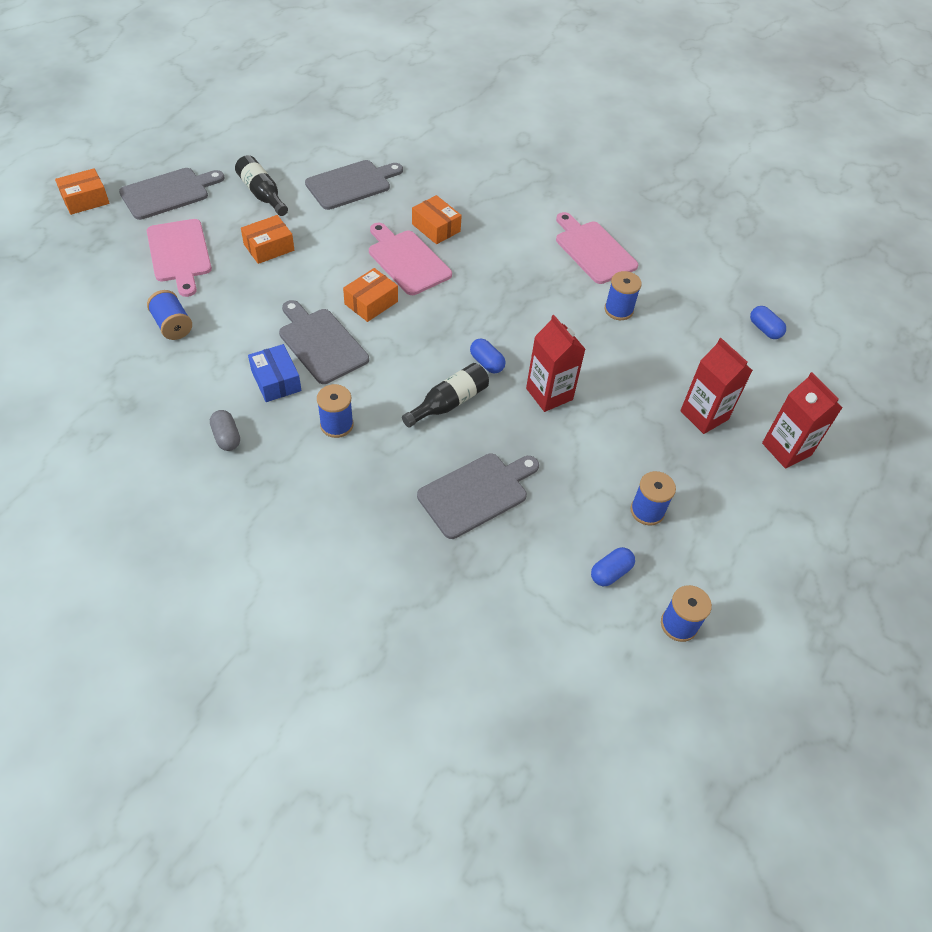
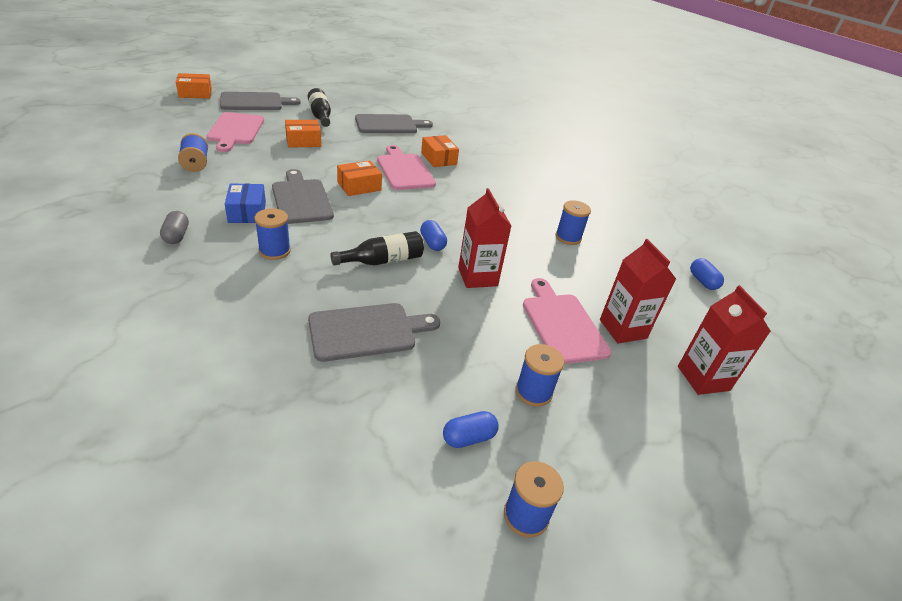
camera: 15 degrees right, 15 degrees down
(593, 250) = (562, 198): pink cutting board -> pink cutting board (562, 324)

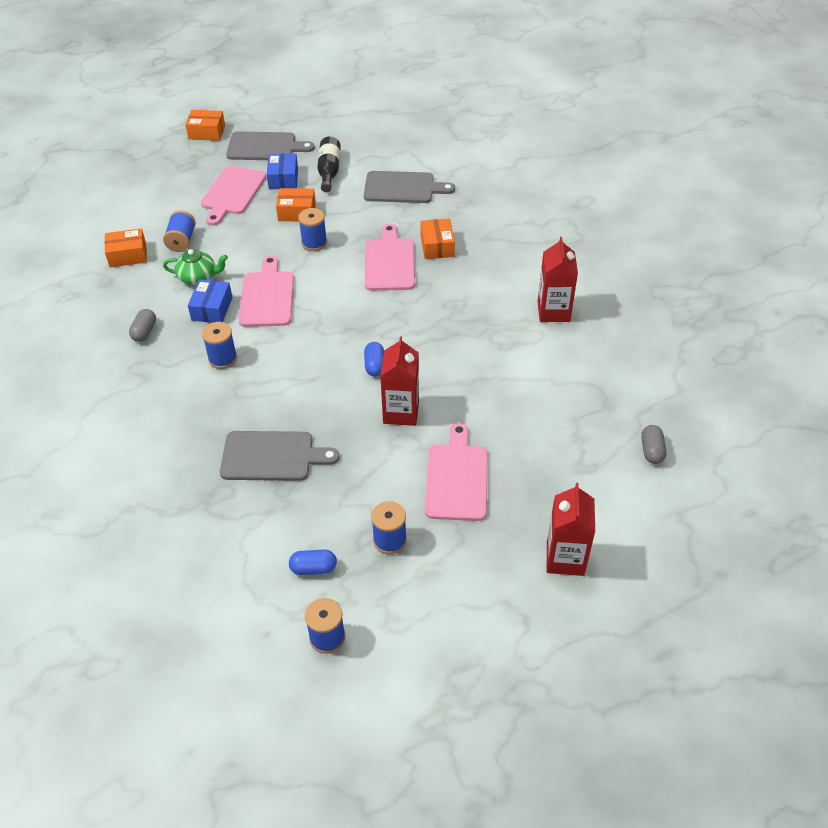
camera: 25 degrees right, 10 degrees up
(223, 189) = (198, 277): none -> green teapot
(281, 121) = (283, 179): none -> blue box
(301, 199) = (267, 296): grey cutting board -> pink cutting board
(359, 186) = (331, 282): orange box -> orange box (128, 255)
(383, 261) = (317, 381): black bottle -> none
(568, 237) = (528, 374): blue spool -> blue spool (314, 243)
(623, 329) = (517, 493): red carton -> red carton (553, 311)
(702, 281) = (651, 451): blue capsule -> grey capsule

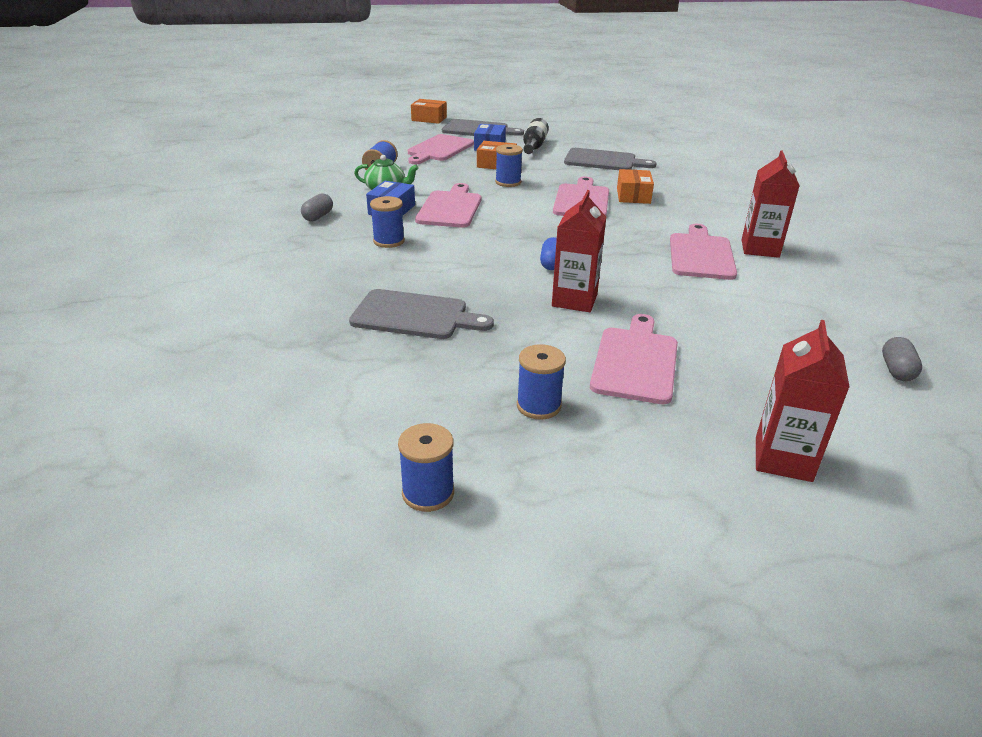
camera: 10 degrees right, 15 degrees down
(128, 255) = (326, 172): orange box -> none
(313, 568) = (432, 418): blue capsule -> none
(503, 329) = (701, 254): none -> pink cutting board

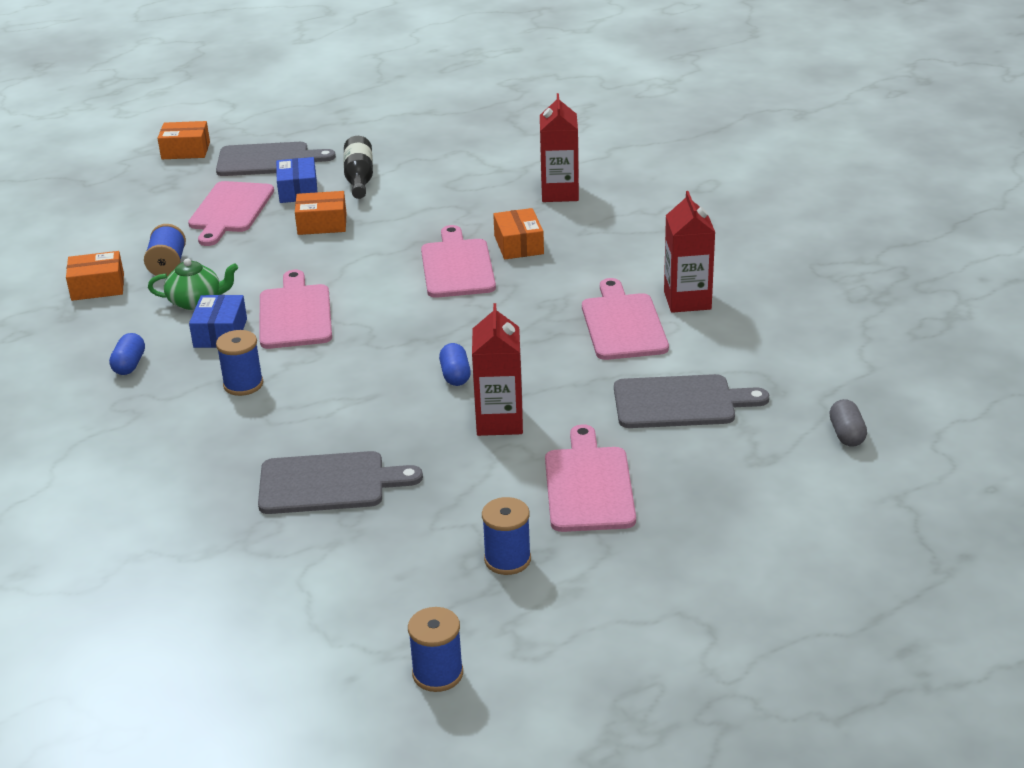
camera: 15 degrees left, 0 degrees up
(318, 216) = (129, 365): grey capsule -> blue capsule
(328, 173) = (98, 287): none -> orange box
(508, 182) = (351, 254): blue spool -> none
(603, 161) = (462, 189): grey cutting board -> grey cutting board (680, 402)
(783, 459) = (752, 558): red carton -> red carton (559, 193)

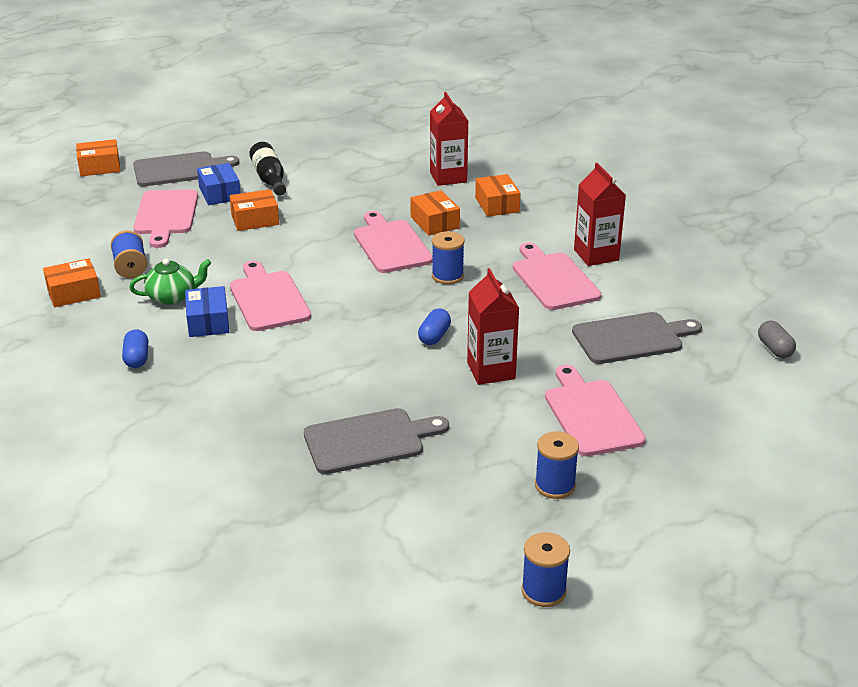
camera: 15 degrees left, 0 degrees up
(243, 384) = (251, 364): blue spool -> blue spool (447, 276)
(455, 375) = (434, 336): blue capsule -> blue capsule turned 45 degrees clockwise
(600, 230) = (497, 205): none -> orange box

